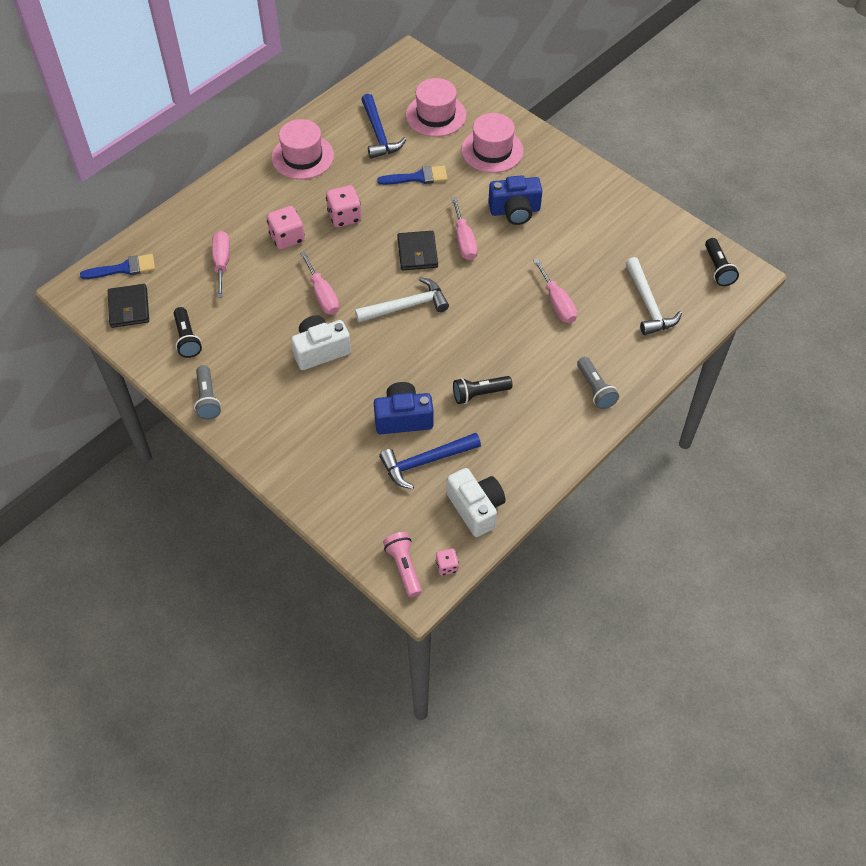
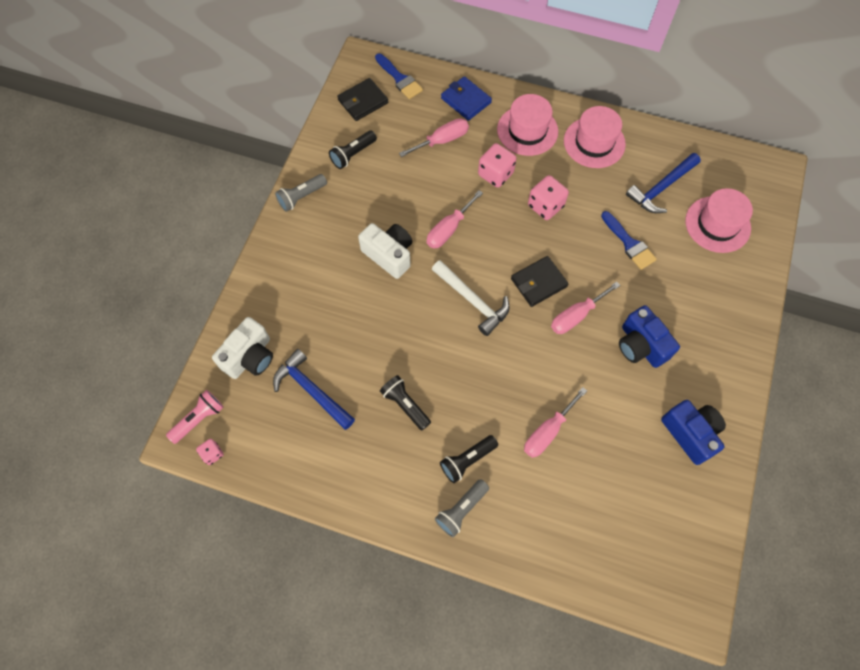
camera: 65 degrees right, 10 degrees up
(189, 227) = (466, 100): none -> blue wallet
(403, 418) = (349, 352): blue camera -> blue camera (690, 433)
(476, 508) = (281, 454): white camera -> white camera (250, 357)
(492, 150) = (706, 292): pink hat -> pink hat (527, 130)
(648, 304) = (595, 523): white hammer -> none
(718, 268) = (686, 581): black flashlight -> black flashlight (467, 460)

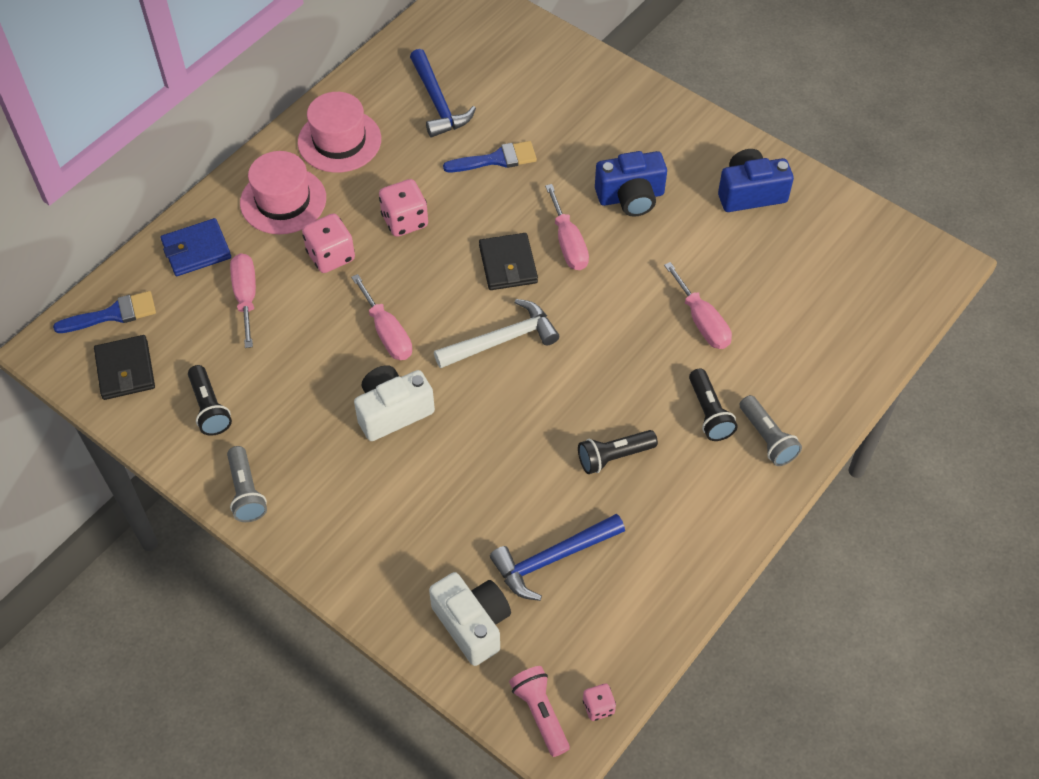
camera: 70 degrees left, 10 degrees down
(717, 224) = (510, 72): pink hat -> none

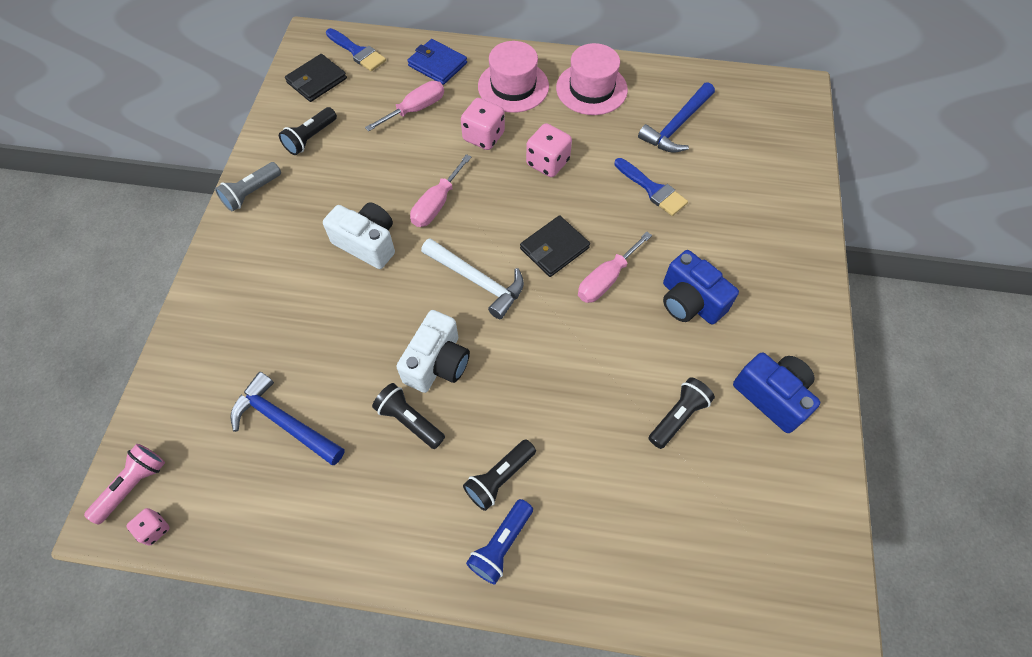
camera: 60 degrees right, 5 degrees up
(472, 624) = (199, 393): white camera -> white camera (437, 363)
(702, 321) = (596, 424): pink screwdriver -> none
(730, 263) = (678, 417): none -> black flashlight
(767, 438) = (501, 545): grey flashlight -> blue flashlight

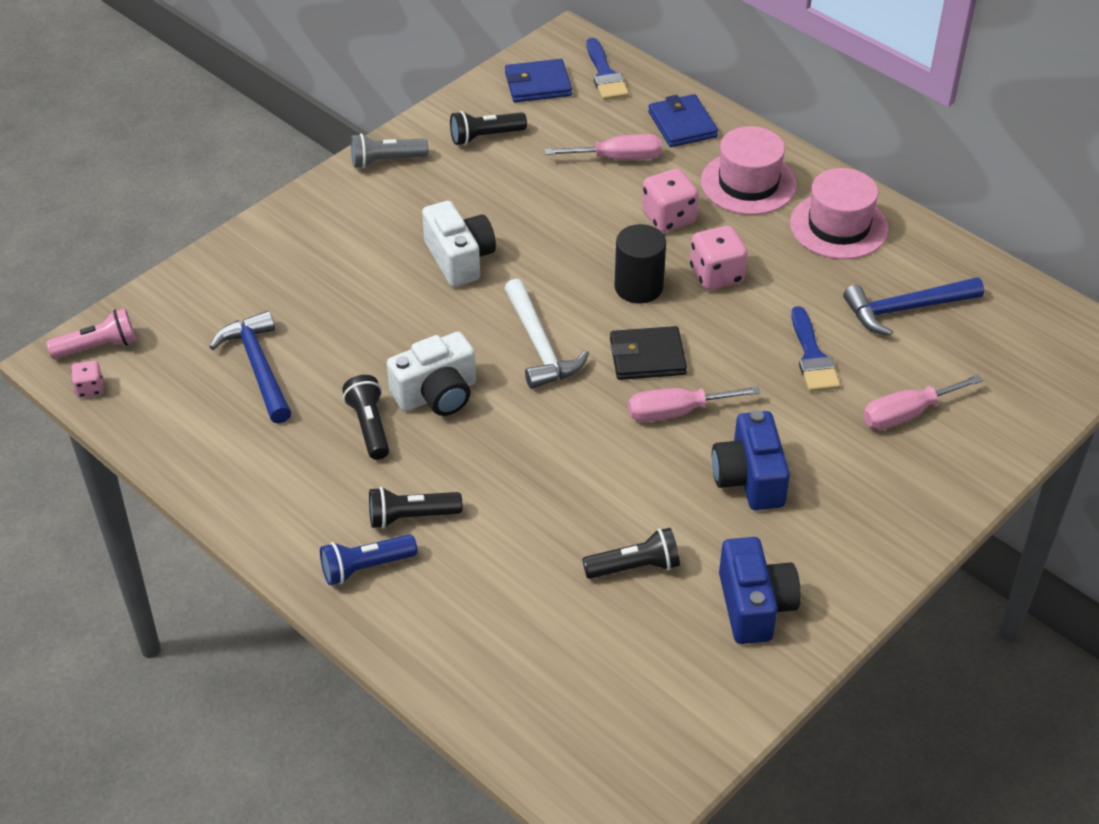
camera: 35 degrees right, 15 degrees down
(317, 81) = (538, 84): black wallet -> blue wallet
(437, 204) = (560, 257): pink screwdriver -> pink screwdriver (907, 414)
(506, 198) = (638, 287): none -> black cylinder

